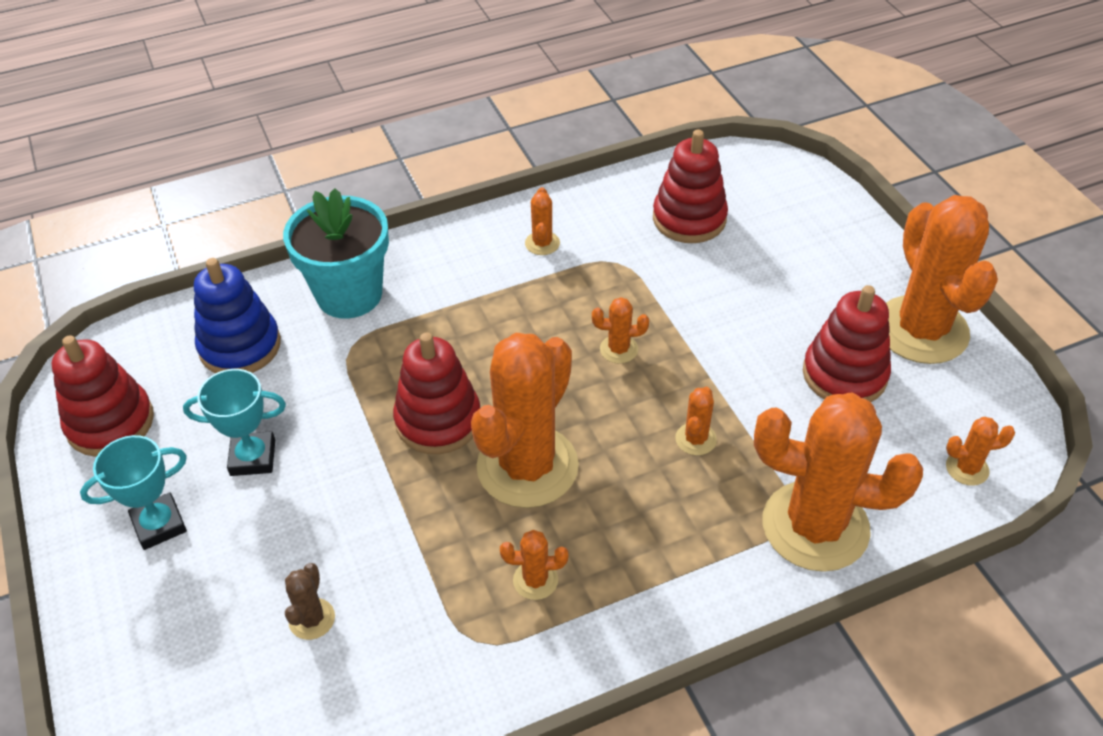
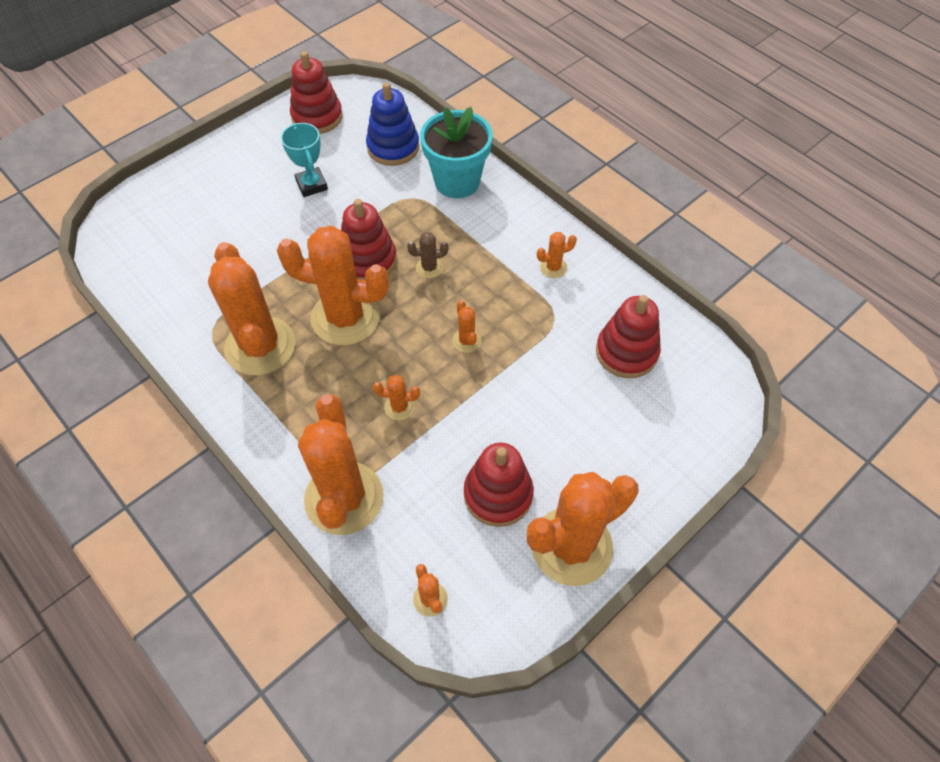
camera: 70 degrees right, 10 degrees up
(159, 525) = (255, 164): turquoise trophy -> none
(312, 619) = (210, 250): brown cactus -> brown cactus (429, 268)
(535, 580) = (260, 346): orange cactus -> orange cactus, size x2.43

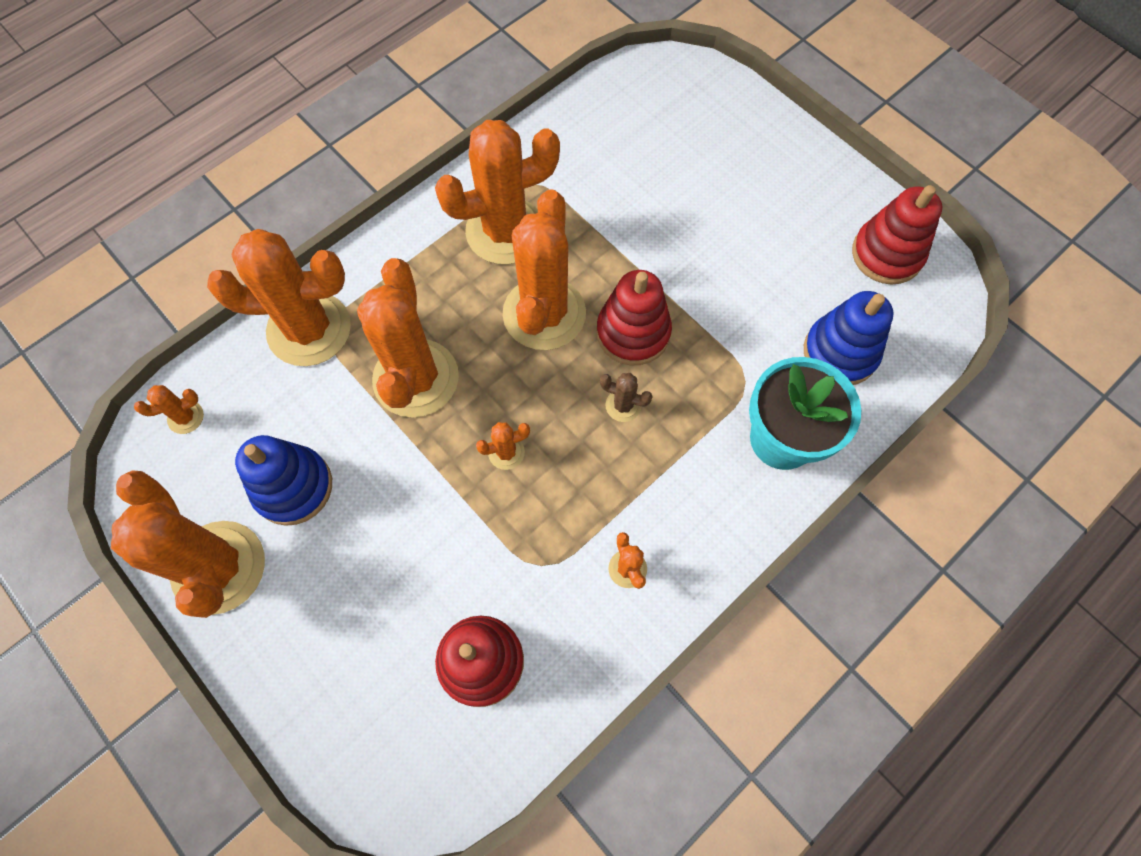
camera: 90 degrees right, 10 degrees up
(311, 185) = (757, 259): turquoise trophy -> none
(399, 407) = (416, 378): orange cactus -> orange cactus, size x2.43
(429, 268) = (623, 405): brown cactus -> brown cactus turned 60 degrees counterclockwise
(498, 494) = (293, 487): red stacking toy -> blue stacking toy

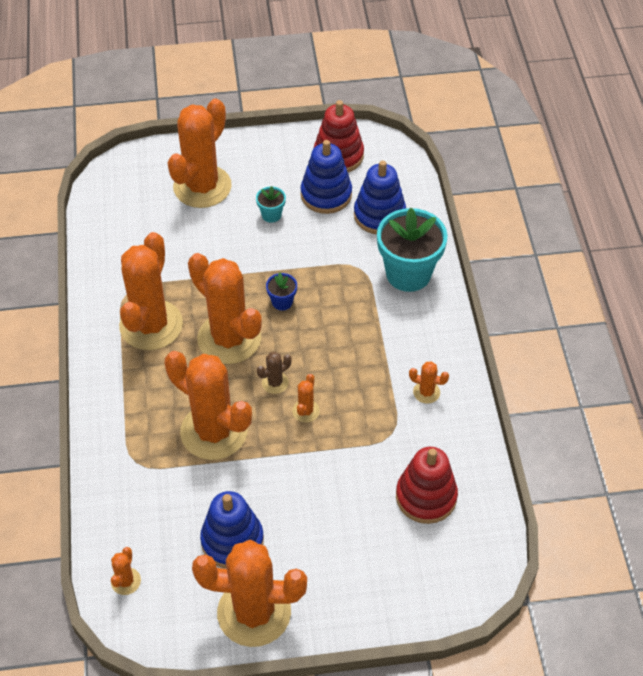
camera: 55 degrees left, 15 degrees down
(309, 329) = (123, 473): orange cactus -> orange cactus (202, 187)
(623, 405) = (325, 335): brown cactus -> brown cactus (275, 383)
(633, 333) = (282, 302): red stacking toy -> blue flower pot
(742, 244) = (271, 215): none -> turquoise flower pot
(819, 278) = (326, 195): none -> blue stacking toy

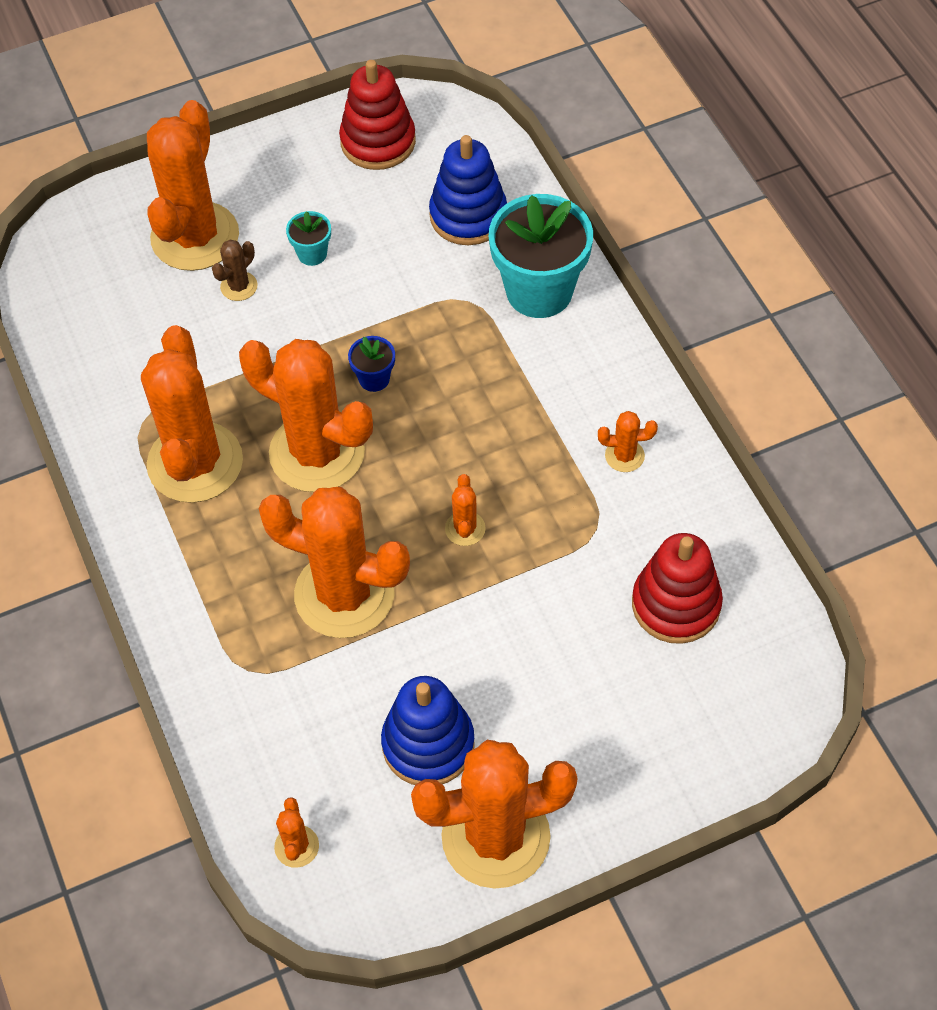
camera: 15 degrees left, 5 degrees up
(275, 383) = (406, 499): brown cactus -> brown cactus (239, 286)
(326, 195) = (381, 204): blue stacking toy -> none

